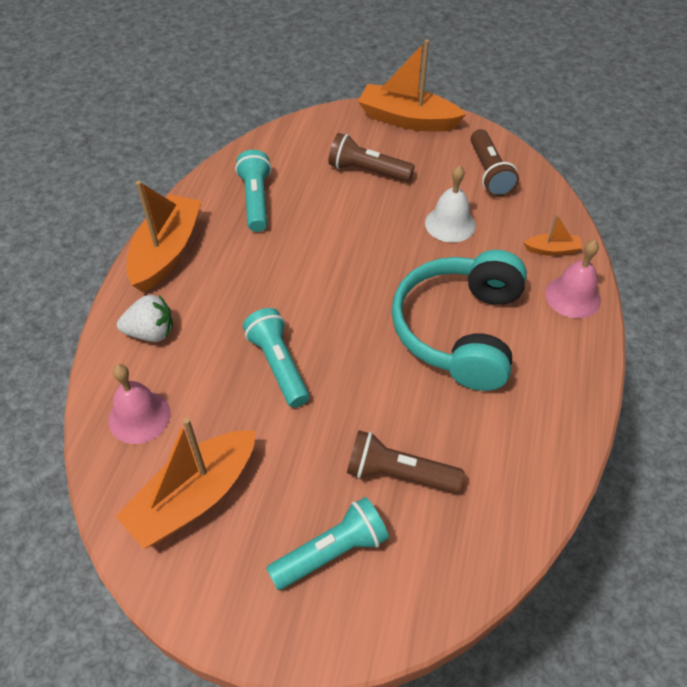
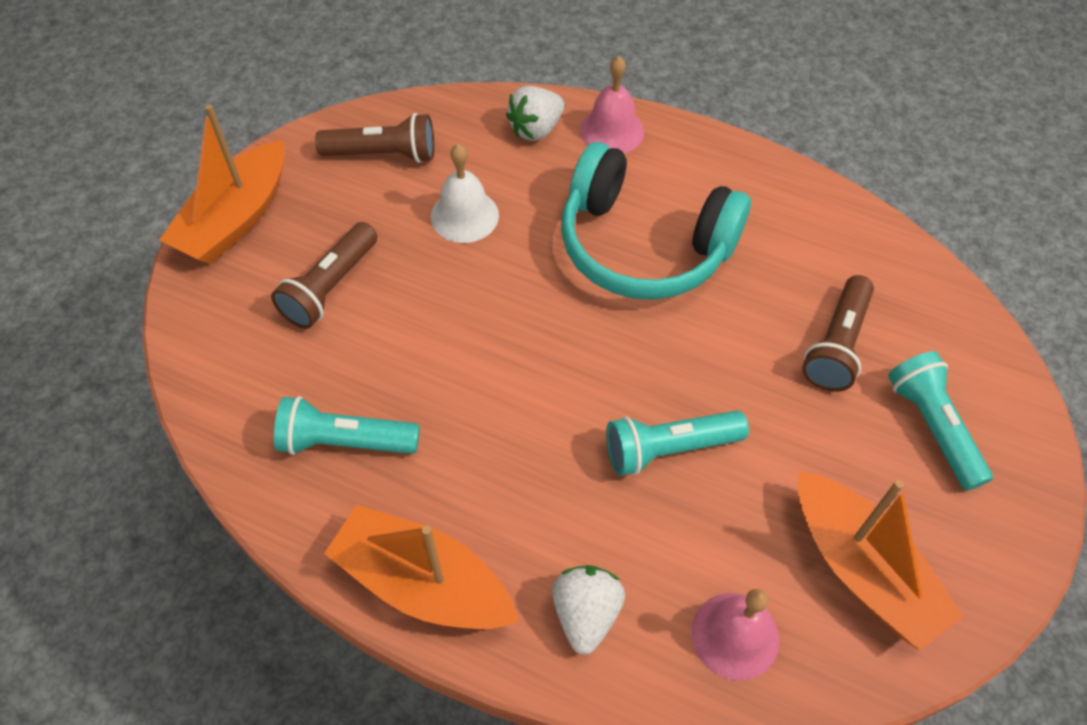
camera: 80 degrees left, 5 degrees up
(552, 250) = (536, 129): orange boat -> white strawberry

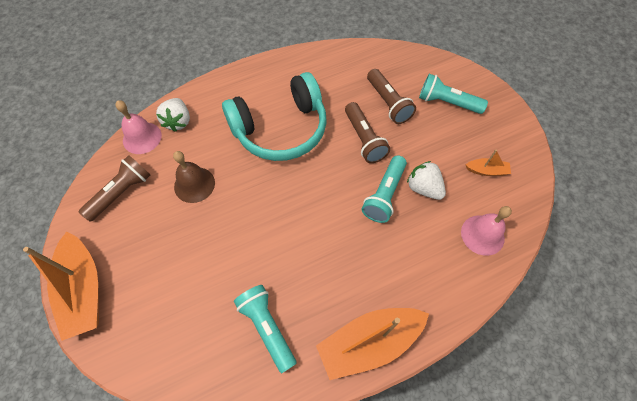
camera: 50 degrees left, 5 degrees up
(329, 287) = (174, 273): brown flashlight -> brown flashlight (364, 139)
(344, 441) = (267, 327): turquoise flashlight -> turquoise flashlight turned 105 degrees clockwise
(464, 215) = (194, 184): white bell -> brown bell
(586, 614) = (434, 284): white strawberry -> white strawberry (423, 188)
(612, 131) = (211, 95): pink bell -> pink bell (142, 138)
(862, 570) = (486, 171): orange boat -> orange boat, size x0.47

